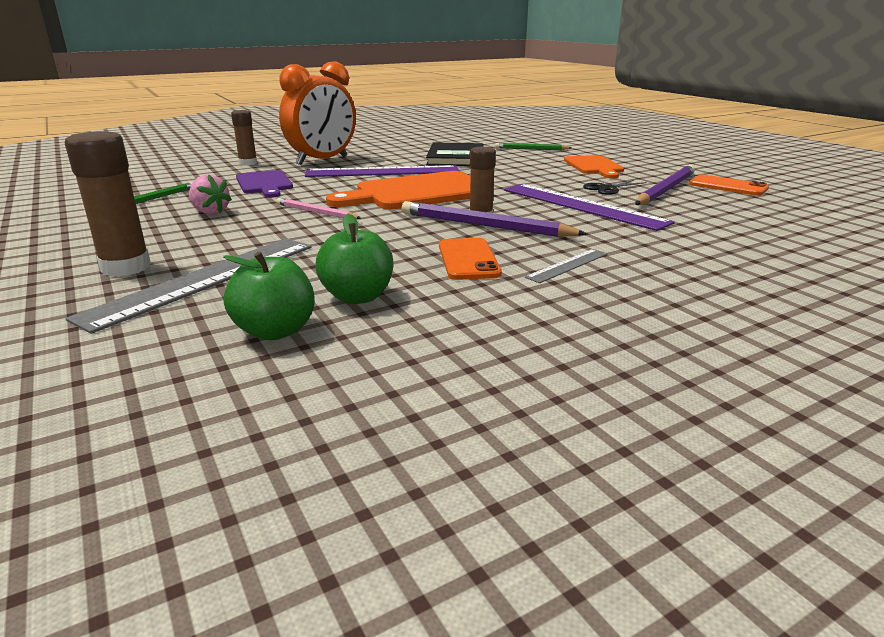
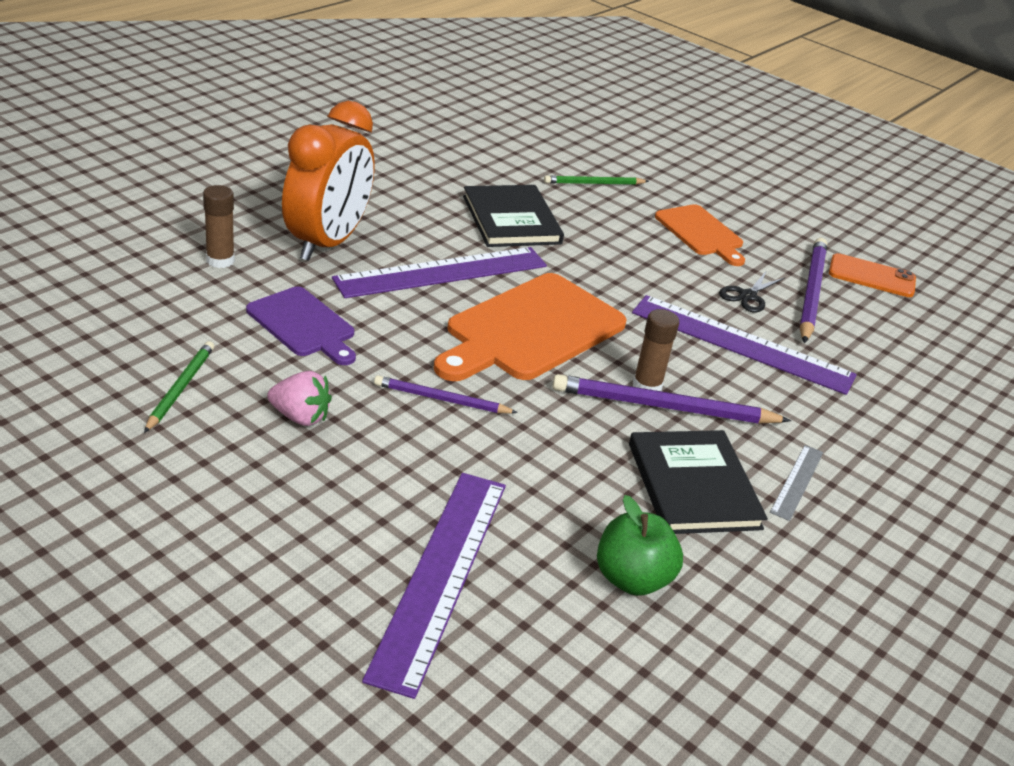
camera: 25 degrees left, 10 degrees up
(126, 267) = (321, 567): brown glue stick -> none
(205, 279) = (440, 575): grey ruler -> purple ruler
(275, 331) = (598, 654): green apple -> none
(316, 212) = (441, 399): pink pencil -> purple pencil
(468, 259) = (693, 485): orange phone -> black book

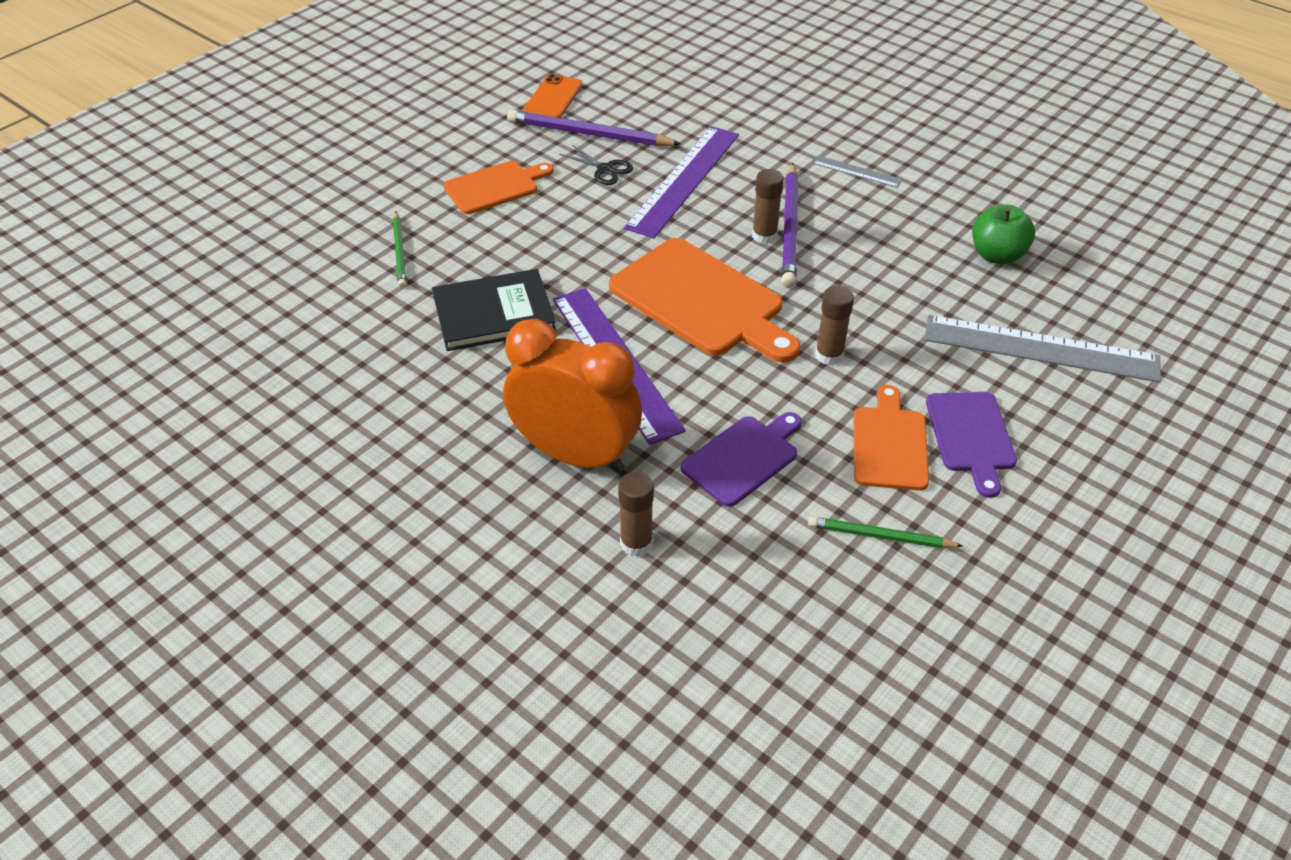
camera: 85 degrees left, 10 degrees up
(299, 478) = (970, 436): none -> purple cutting board
(300, 417) = (890, 444): pink strawberry -> orange cutting board
(440, 575) = (1040, 348): purple ruler -> grey ruler
(441, 399) = (829, 355): purple pencil -> brown glue stick
(693, 485) = (883, 220): black book -> none

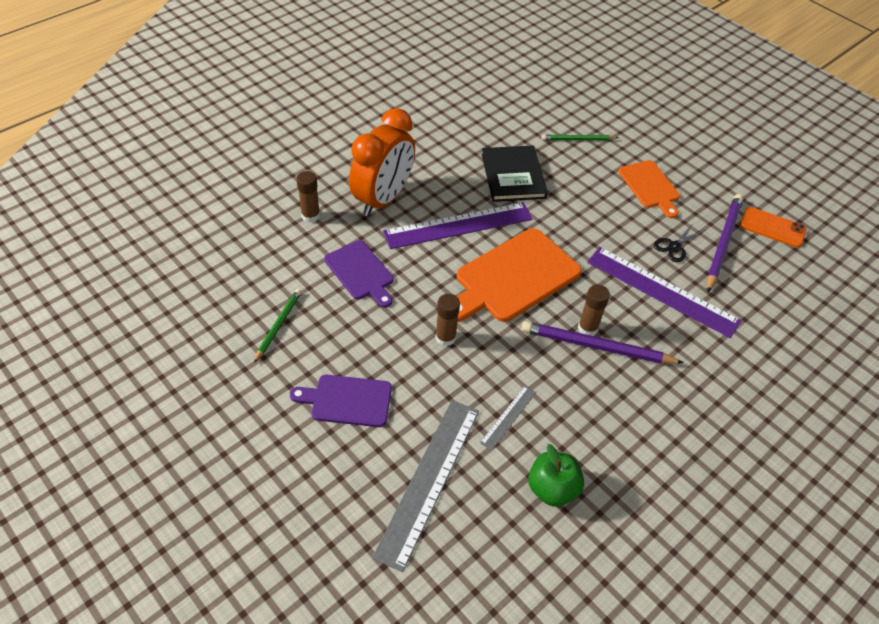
camera: 95 degrees right, 5 degrees up
(857, 171) = (679, 413): grey ruler -> grey ruler (508, 417)
(890, 444) = (352, 350): orange cutting board -> none

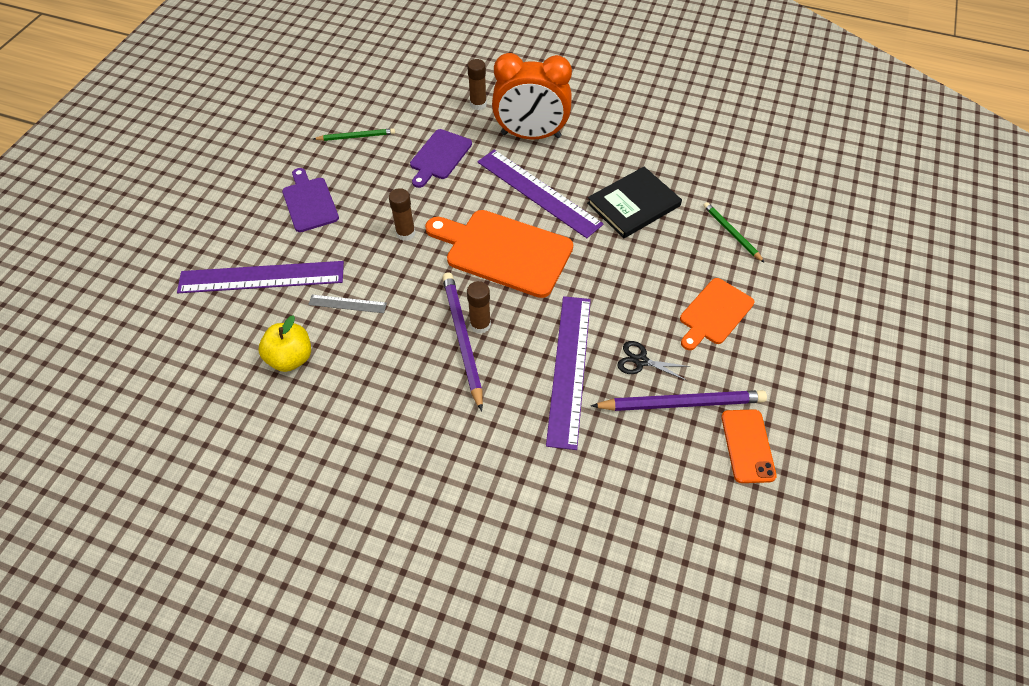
camera: 65 degrees right, 5 degrees up
(428, 480) = (261, 277): grey ruler -> purple ruler
(552, 489) = (291, 358): green apple -> yellow apple

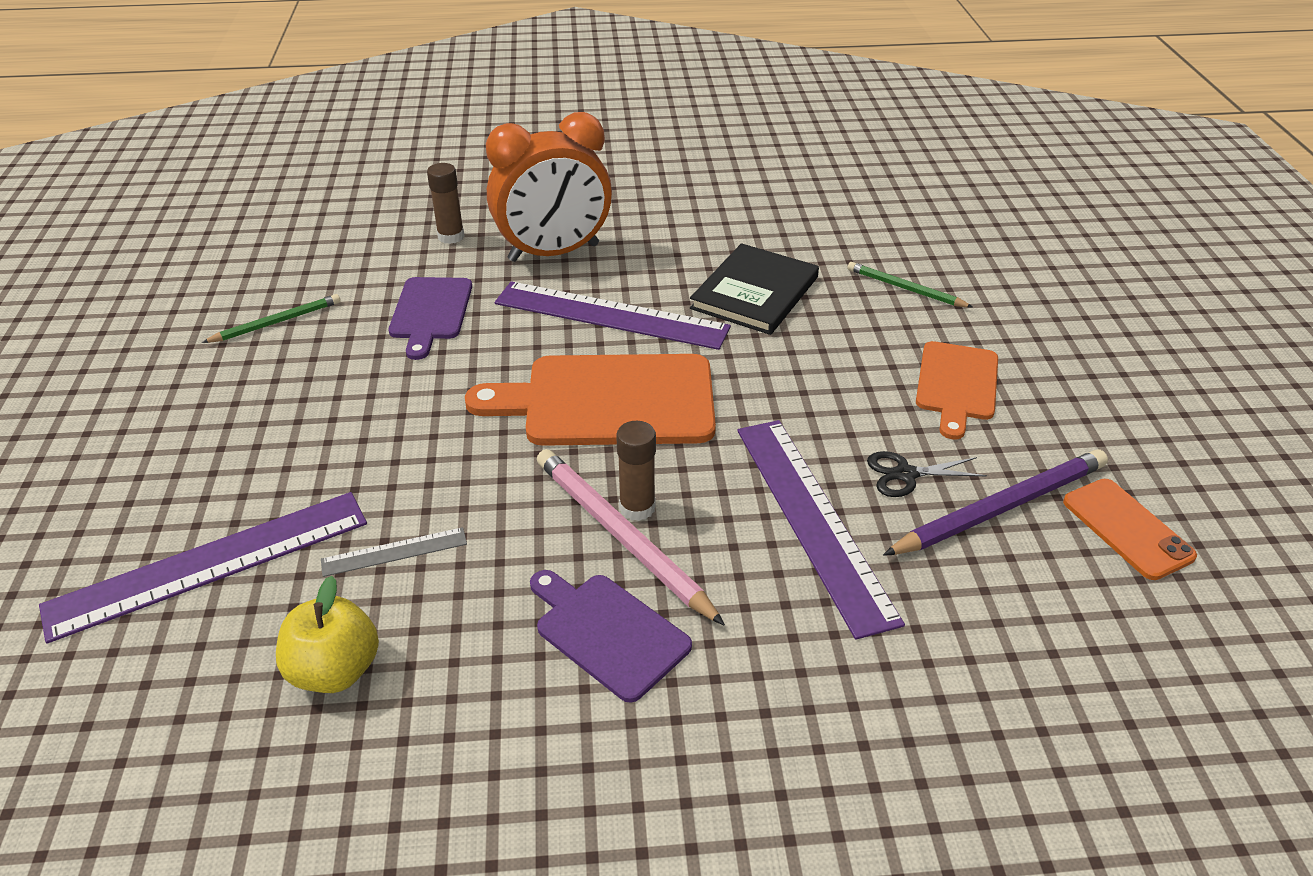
camera: 25 degrees left, 15 degrees down
(309, 202) = (243, 429): purple cutting board -> purple cutting board (608, 632)
(405, 233) = (436, 423): brown glue stick -> none
(462, 339) = (621, 536): purple pencil -> pink pencil

